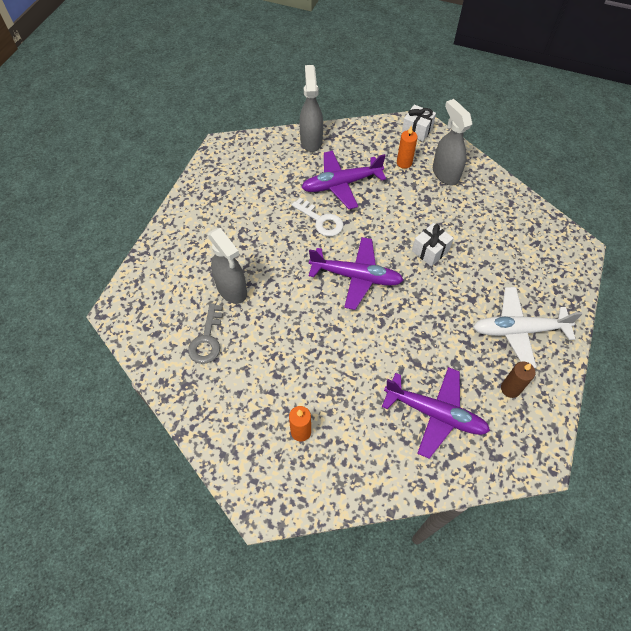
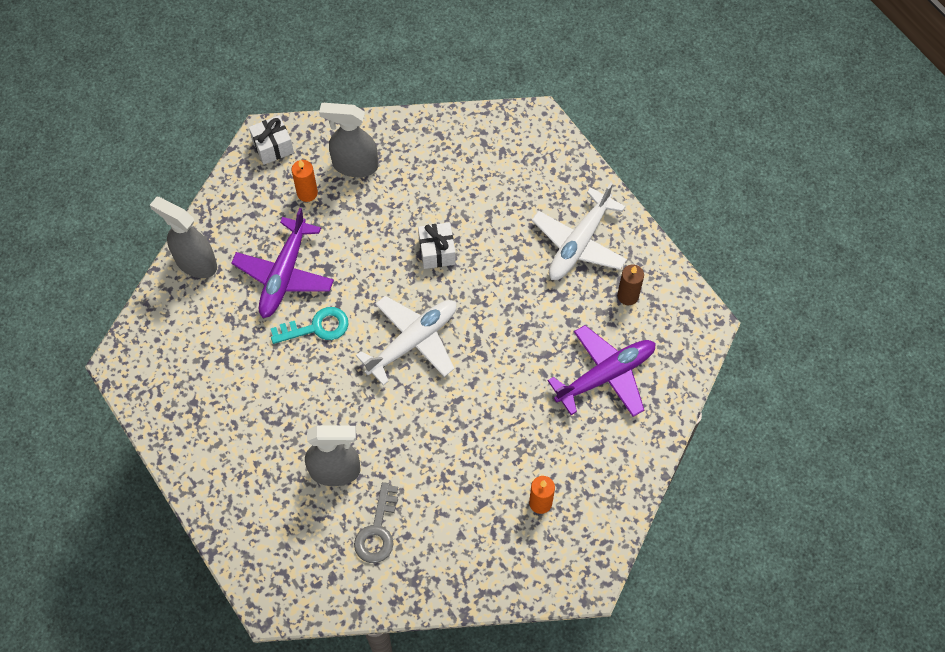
camera: 55 degrees left, 5 degrees up
(207, 339) = (377, 530): grey key -> grey key turned 60 degrees clockwise
(321, 220) = (316, 327): white key -> turquoise key
(356, 277) = (413, 342): purple plane -> white plane

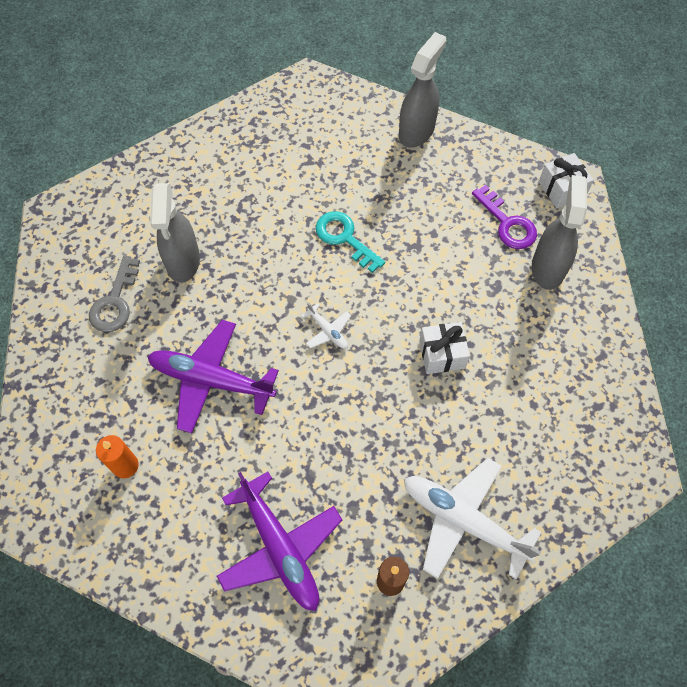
camera: 90 degrees right, 0 degrees up
(284, 274) = (406, 207): purple plane -> purple plane (211, 380)
(307, 193) = (507, 223): orange candle -> purple key
(316, 327) = (345, 238): turquoise key -> turquoise key turned 150 degrees clockwise
(377, 530) = (115, 301): grey key -> grey key turned 90 degrees counterclockwise
(413, 342) = (327, 331): white plane -> white plane, size x0.46

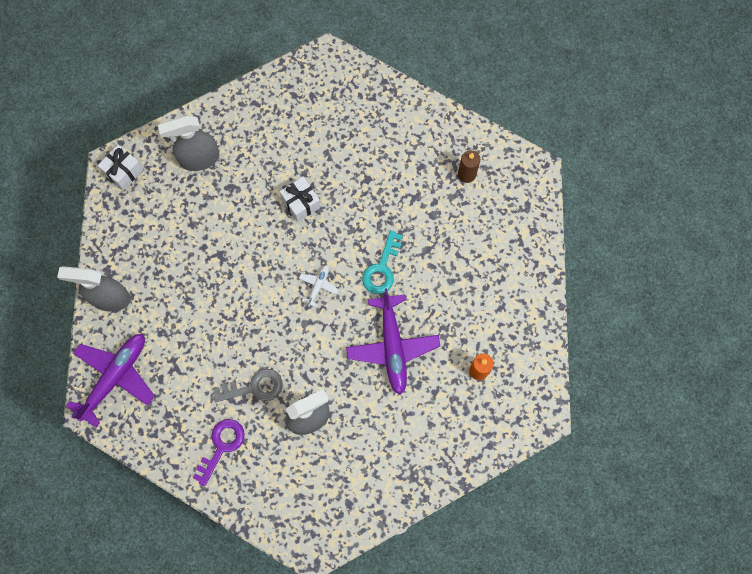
camera: 115 degrees left, 10 degrees up
(115, 301) = (365, 450): grey key -> grey key (254, 387)
(279, 547) = (480, 247): purple plane -> purple plane (115, 377)
(345, 238) = (236, 308): turquoise key -> turquoise key (382, 268)
(464, 520) = (409, 147): white plane -> none
(507, 223) = (172, 199): purple key -> purple key (221, 446)

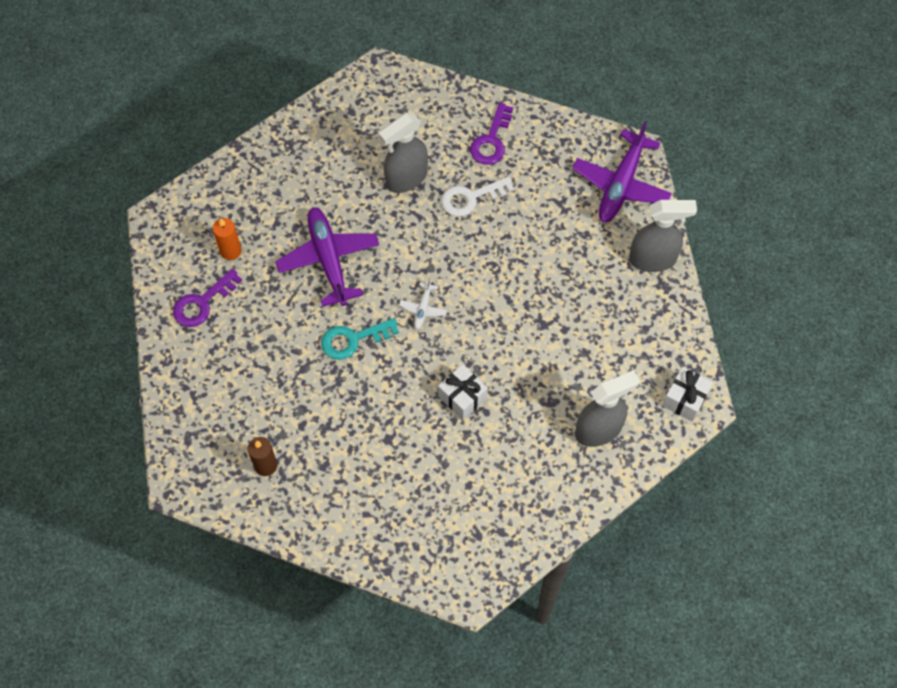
camera: 170 degrees right, 10 degrees down
(254, 387) = (471, 198): grey key -> white key
(382, 268) = (353, 339): turquoise key -> turquoise key turned 120 degrees counterclockwise
(507, 324) = (202, 303): none -> purple key

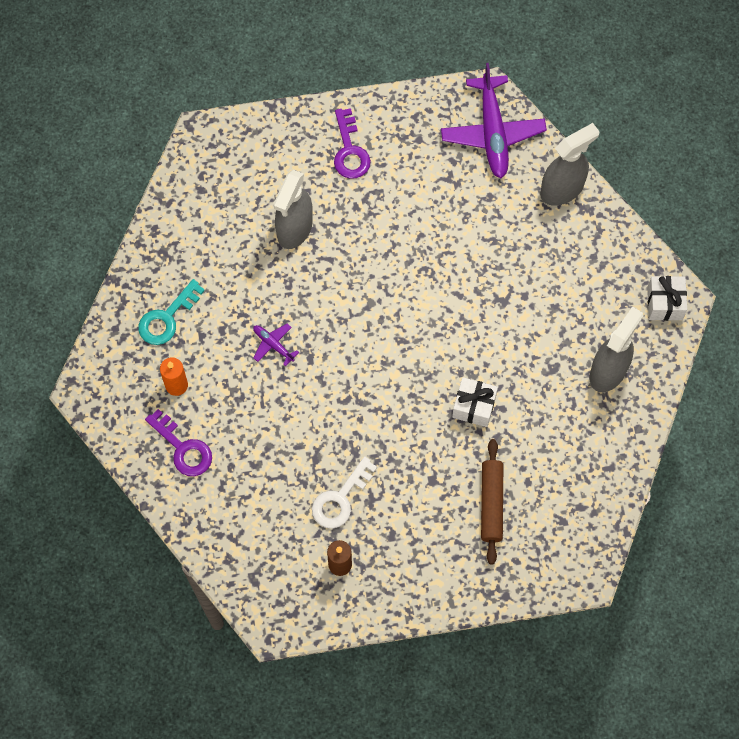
camera: 30 degrees left, 5 degrees up
(202, 303) = (183, 448): purple key -> purple key turned 60 degrees counterclockwise
(329, 260) = (273, 345): purple plane -> purple plane, size x0.46
(353, 339) = (343, 407): turquoise key -> turquoise key (167, 318)
(423, 309) = (388, 344): white plane -> none
(425, 486) = (491, 503): none -> brown rolling pin
(471, 198) = (365, 216): white key -> white key (340, 498)

